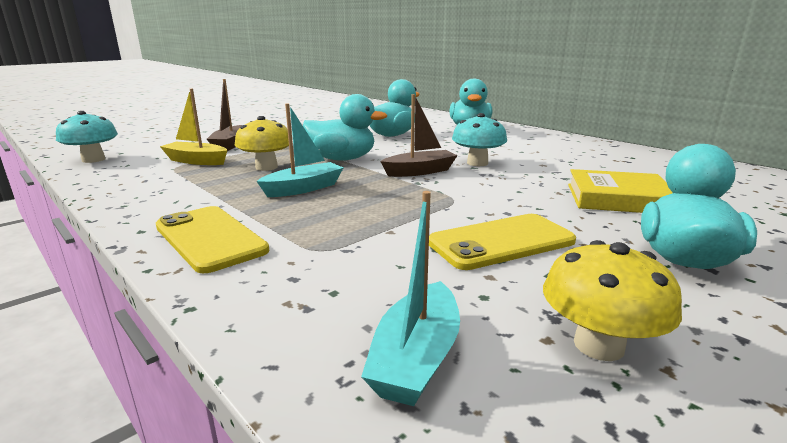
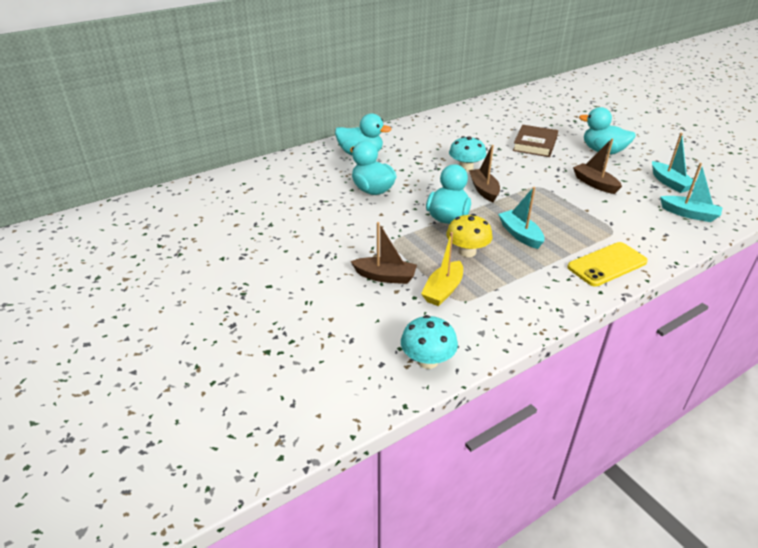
camera: 80 degrees left, 15 degrees up
(501, 242) = (594, 184): yellow phone -> brown boat
(599, 345) = (669, 183): yellow mushroom -> turquoise boat
(618, 199) = (535, 144): yellow book -> brown book

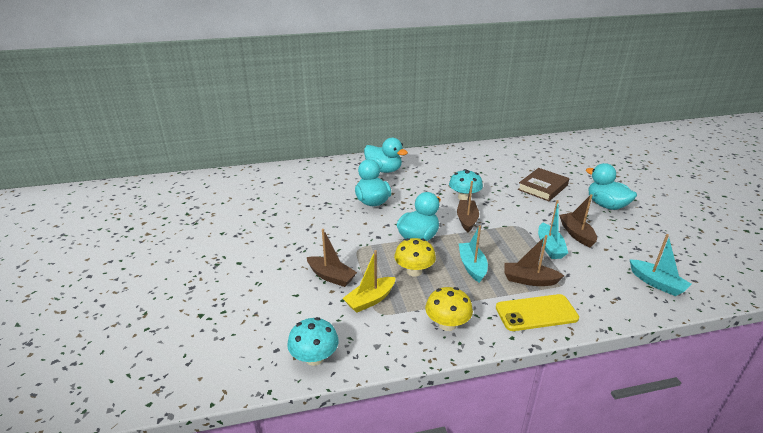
camera: 20 degrees right, 5 degrees down
(534, 295) = (447, 324): none -> yellow mushroom
(581, 236) = (529, 280): none -> brown boat
(669, 183) = (656, 248): turquoise boat -> turquoise boat (550, 247)

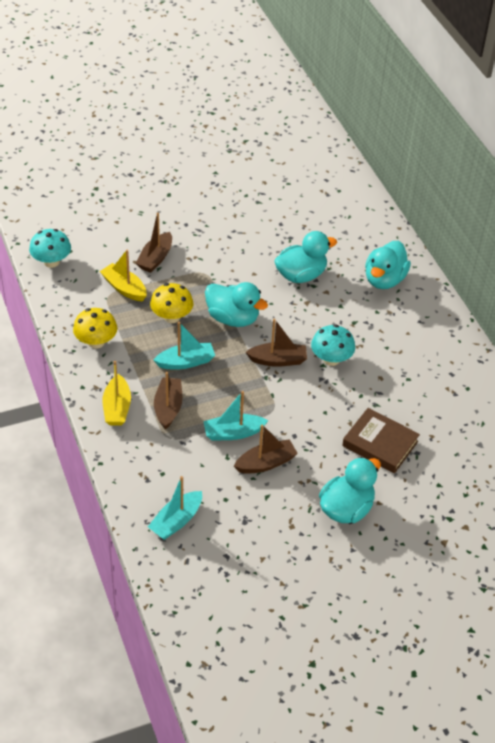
camera: 80 degrees right, 15 degrees up
(536, 313) = (117, 408): yellow phone -> yellow boat

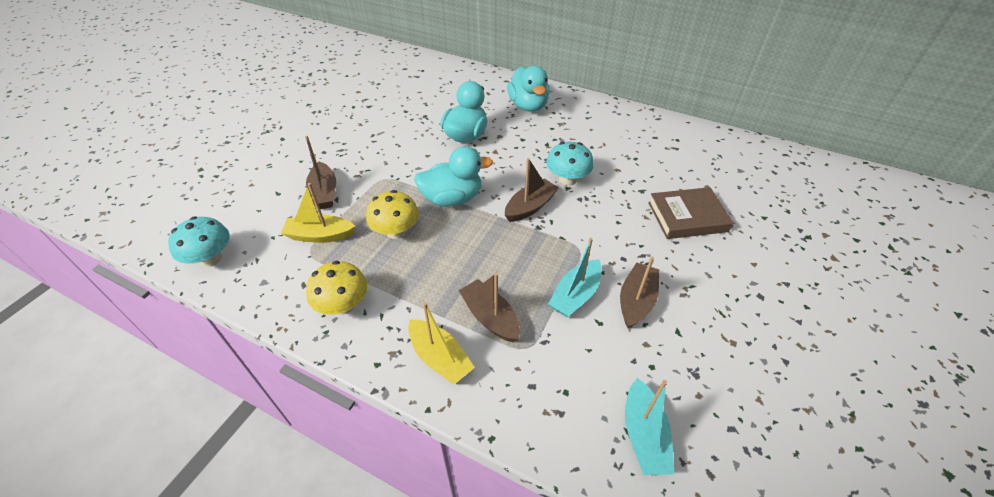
camera: 40 degrees left, 0 degrees up
(186, 362) = (455, 262): turquoise boat -> none
(346, 509) = (744, 289): turquoise duck -> none

